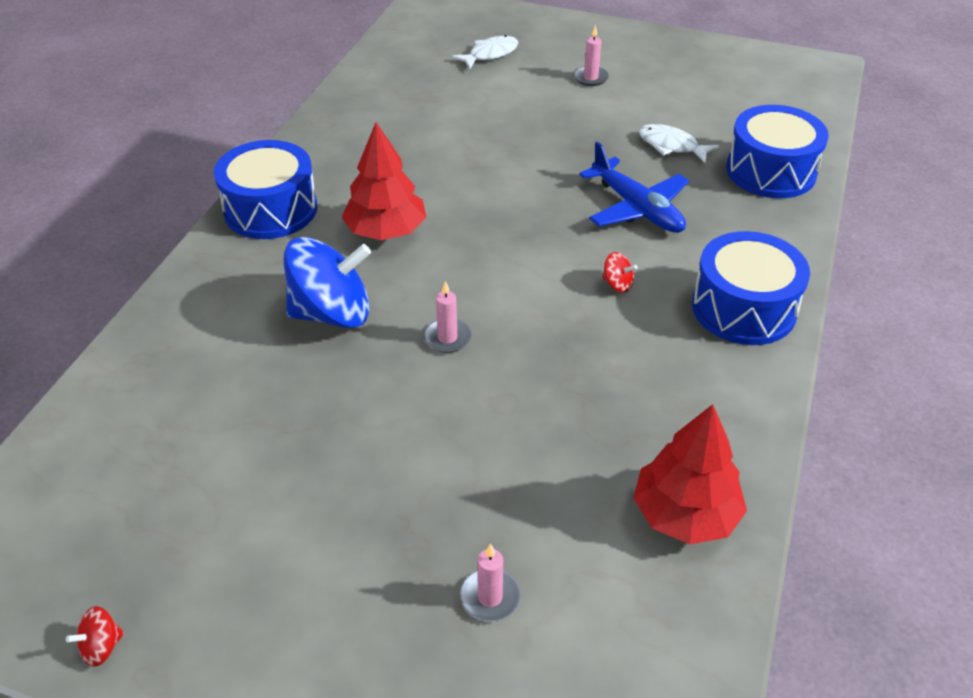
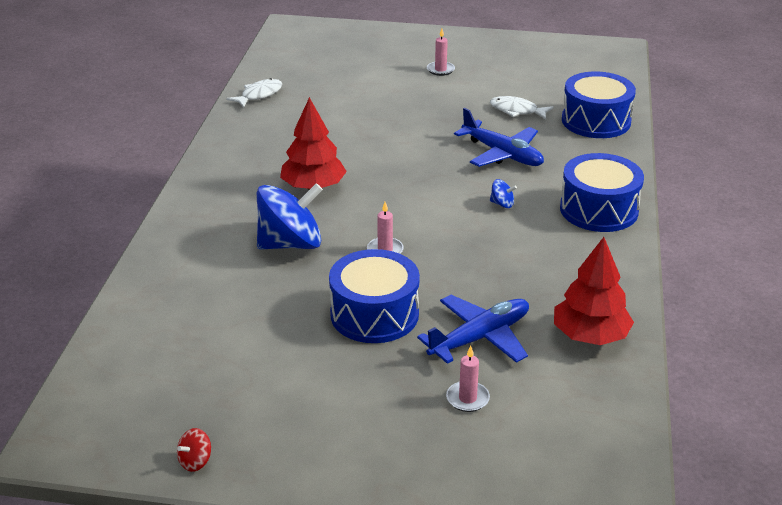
camera: 10 degrees left, 10 degrees down
(270, 209) = (215, 181): blue drum -> blue drum (374, 314)
(490, 54) = (355, 60): white fish -> white fish (259, 95)
(534, 496) = (480, 337): none -> blue plane
(617, 284) = (502, 204): red spinning top -> blue spinning top

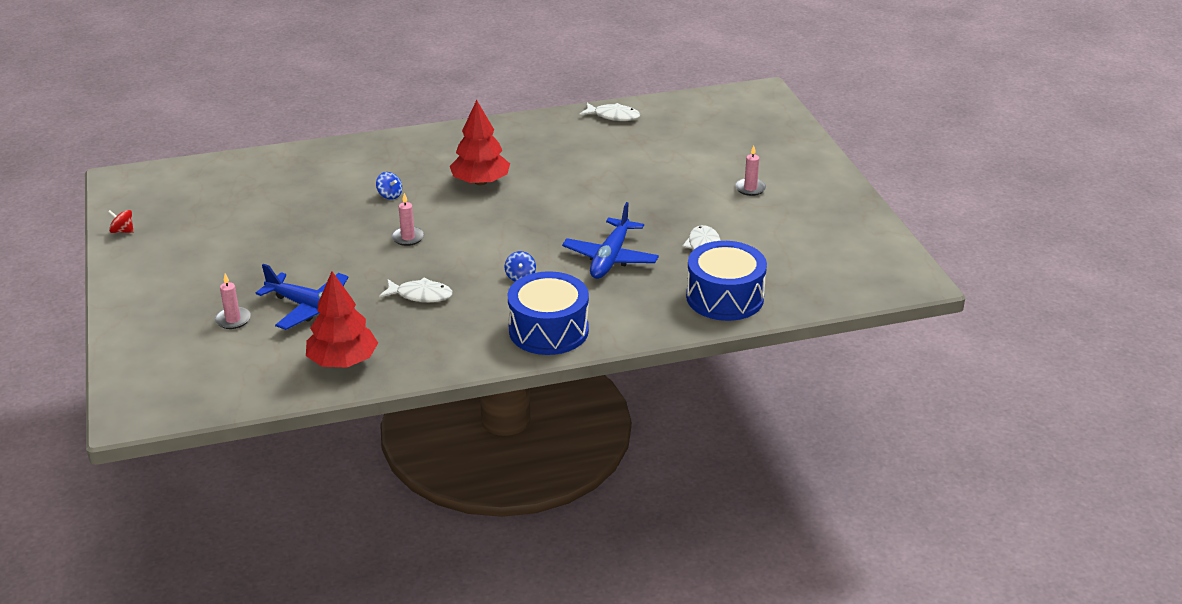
camera: 65 degrees right, 0 degrees up
(290, 244) = (390, 195): blue spinning top -> blue spinning top, size x0.40
(374, 314) = (317, 255): blue drum -> none
(498, 265) = (420, 295): none -> white fish

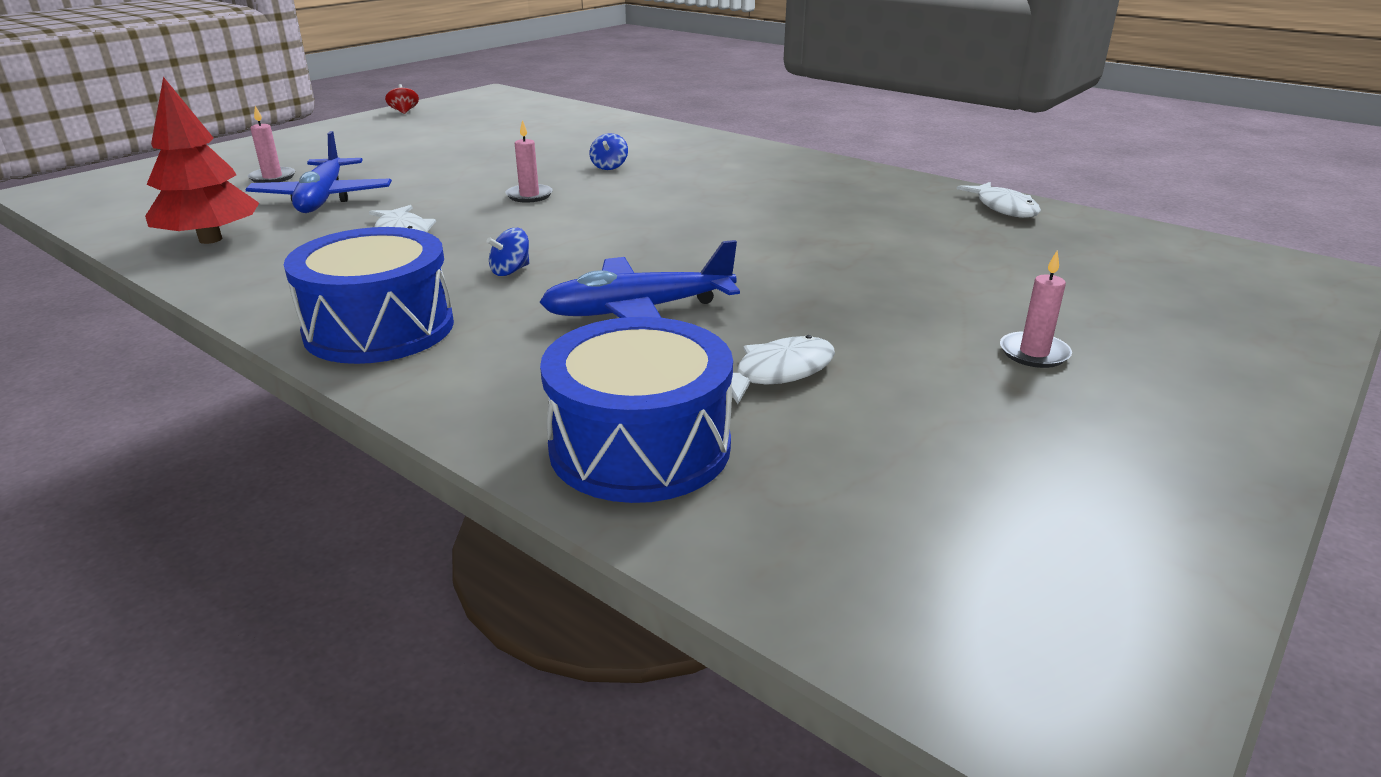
camera: 55 degrees right, 5 degrees down
(480, 182) = (708, 192): red tree -> none

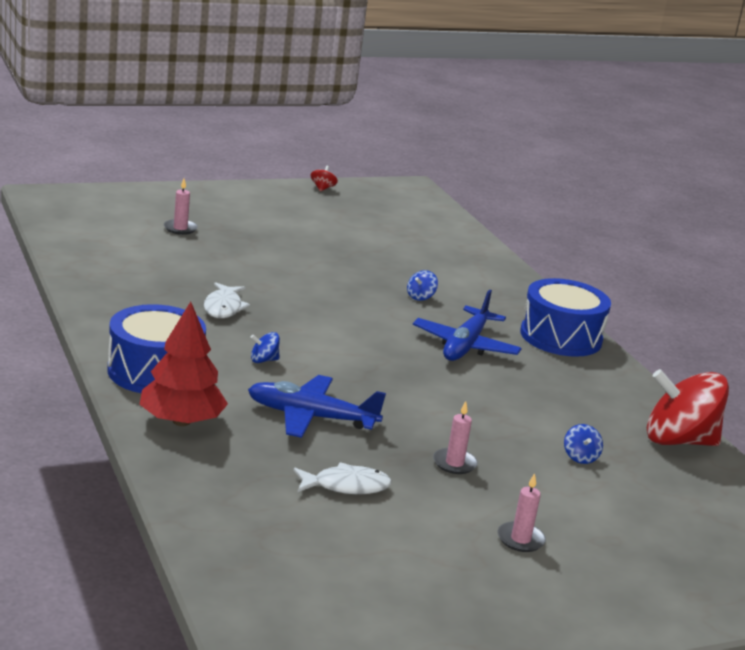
camera: 25 degrees right, 5 degrees down
(210, 239) = (108, 271): red tree -> red tree (181, 421)
(323, 198) = (198, 259): blue plane -> blue plane (465, 346)
(529, 195) = (335, 304): pink candle -> pink candle (454, 463)
(640, 446) = (225, 492): blue drum -> blue drum (561, 337)
(953, 250) = (580, 457): none -> blue spinning top
(1003, 208) = (678, 441): white fish -> red spinning top

